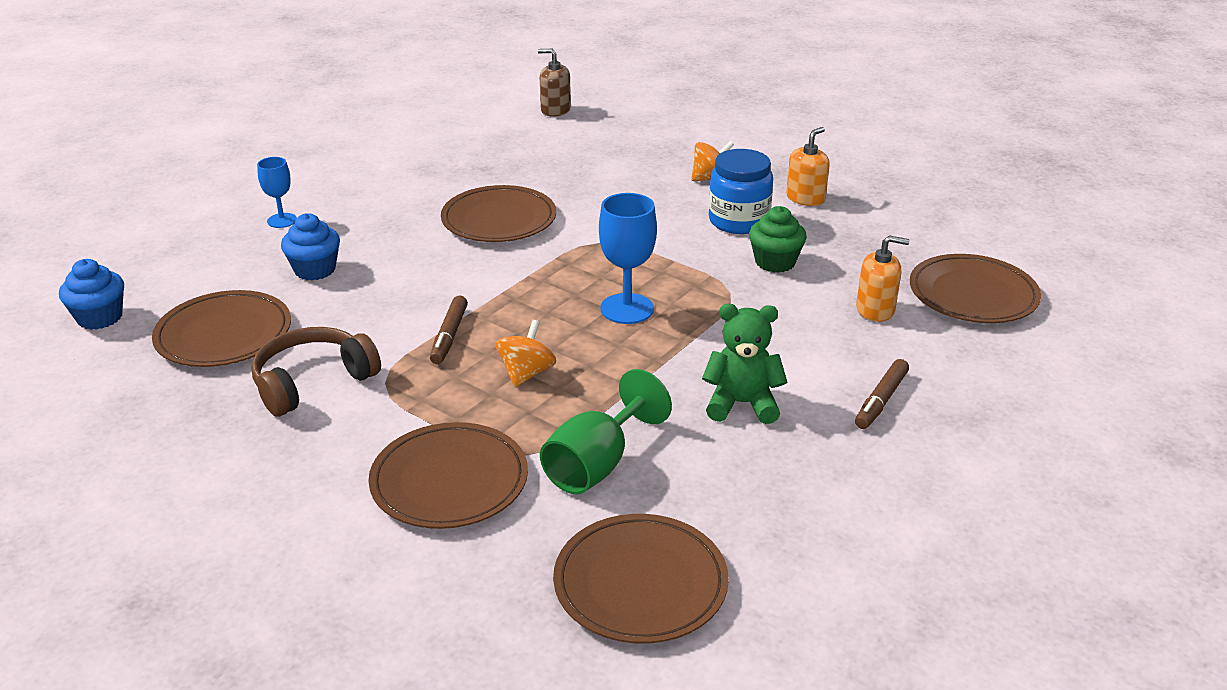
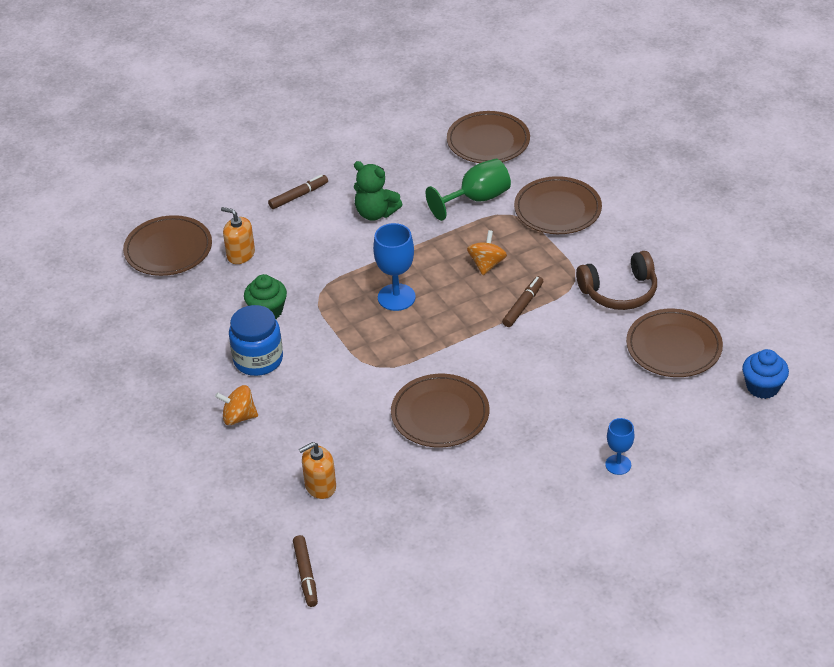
camera: 155 degrees left, 10 degrees up
(315, 270) = (600, 395): blue cupcake -> none
(526, 373) = (486, 264): orange spinning top -> orange spinning top turned 150 degrees clockwise
(555, 110) = (305, 574): brown soap dispenser -> brown marker
(805, 198) = (186, 371): orange soap dispenser -> orange soap dispenser (320, 486)

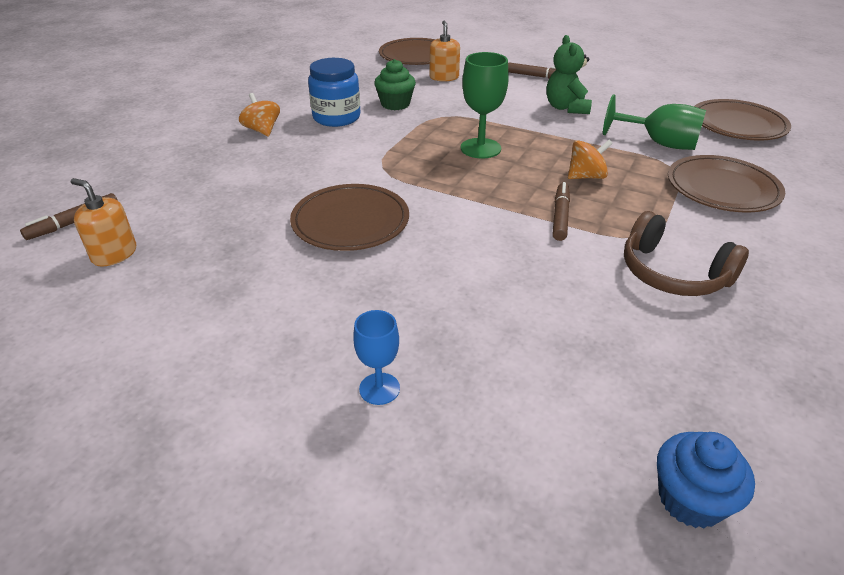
camera: 55 degrees right, 5 degrees down
(320, 486) = (201, 191): orange soap dispenser -> orange soap dispenser (114, 254)
(396, 297) = (480, 148): blue goblet -> green goblet
(523, 305) = (560, 216): brown marker -> brown marker turned 75 degrees counterclockwise
(673, 347) = (645, 357): brown plate -> none

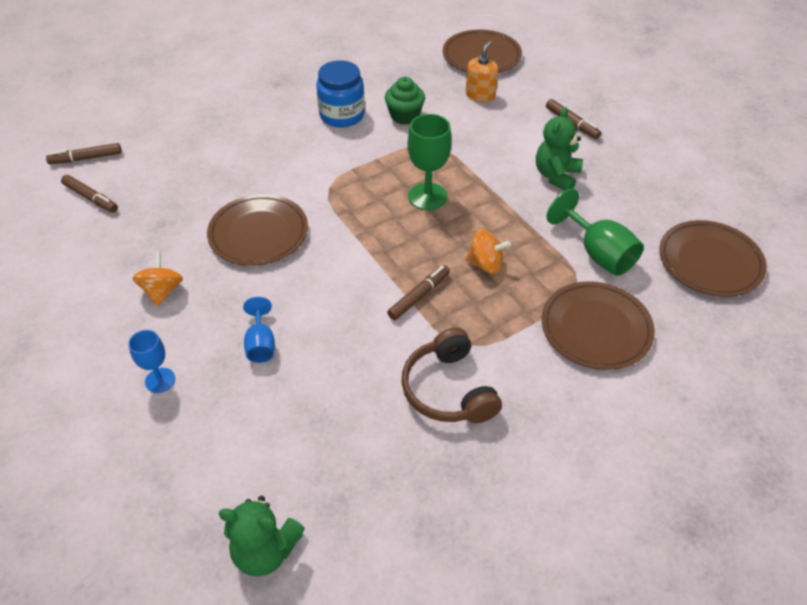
camera: 30 degrees right, 10 degrees up
(114, 254) = (91, 198): orange soap dispenser -> brown marker
(262, 130) = (273, 110): orange spinning top -> orange spinning top (162, 291)
(457, 309) = (261, 344): none -> blue goblet
(690, 500) = (265, 551): blue cupcake -> green teddy bear

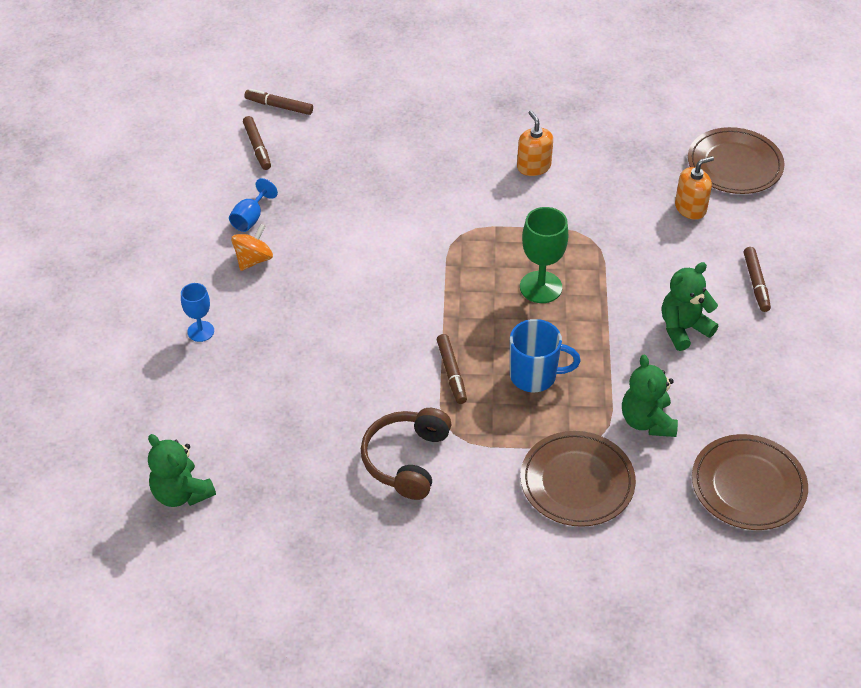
camera: 35 degrees right, 0 degrees up
(258, 233) = (366, 248): brown plate -> none
(261, 344) = (293, 344): blue goblet -> blue goblet (250, 218)
(342, 115) = (533, 166): blue jar -> orange soap dispenser
(404, 116) = (593, 195): green cupcake -> none
(419, 296) = (451, 373): brown marker -> brown marker turned 90 degrees clockwise
(486, 264) = (534, 376): orange spinning top -> blue mug
(598, 254) = (647, 421): green goblet -> green teddy bear

